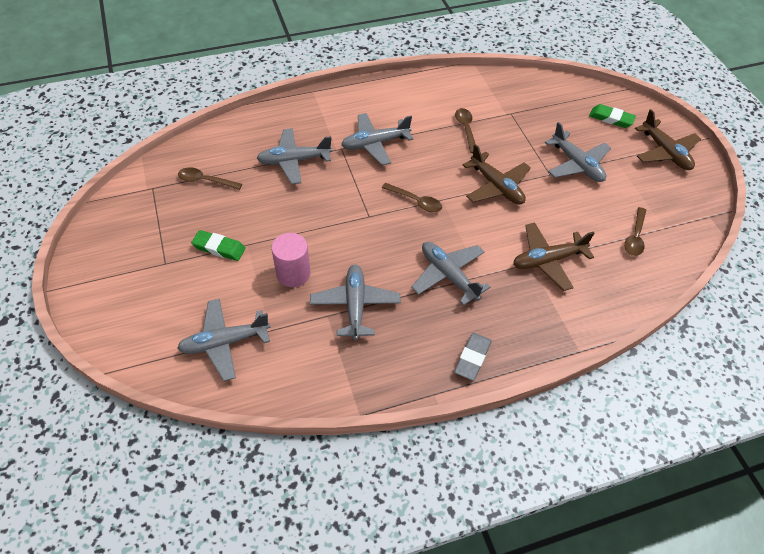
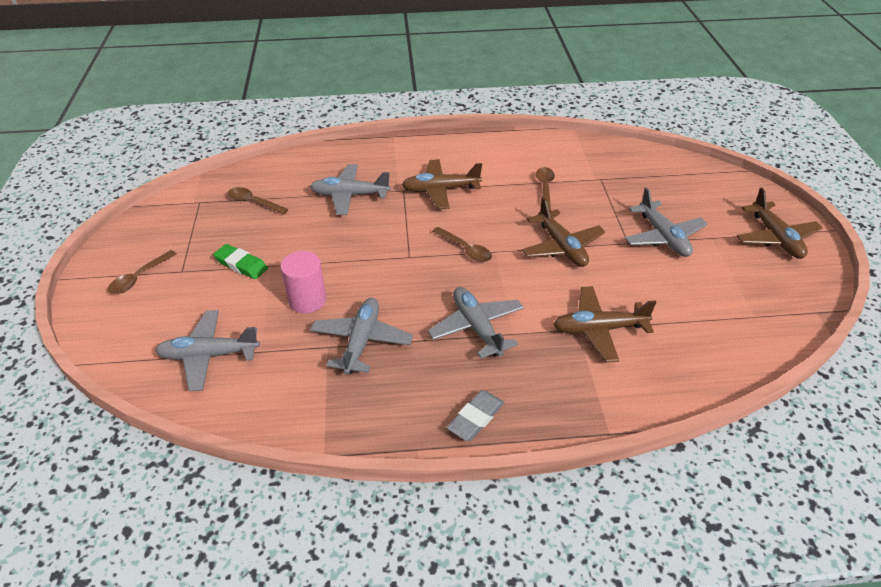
camera: 15 degrees right, 10 degrees down
(375, 144) = (440, 190): grey plane -> brown plane
(611, 118) = (717, 197): green eraser -> none
(635, 237) = (714, 320): brown spoon -> brown spoon (139, 277)

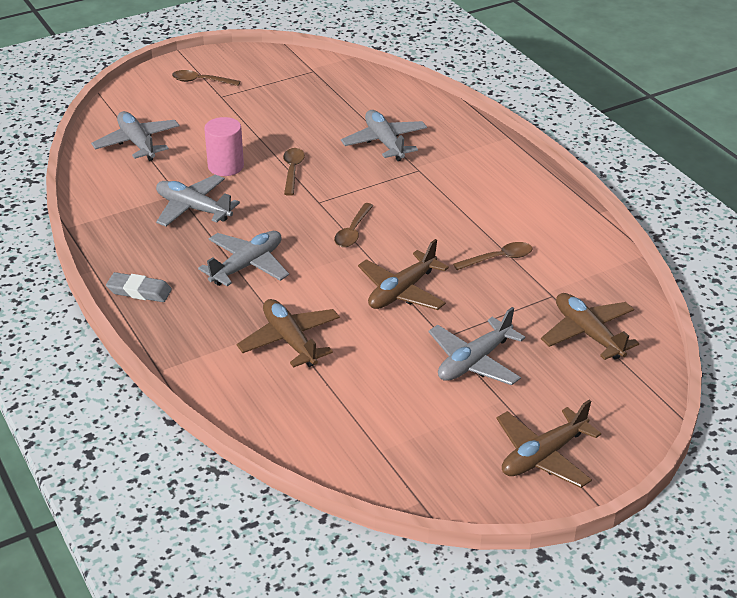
camera: 65 degrees right, 5 degrees down
(241, 264) = (247, 120): green eraser -> none
(254, 202) = (334, 96): brown spoon -> brown spoon (292, 171)
(361, 341) = (193, 208): grey plane -> grey plane turned 135 degrees counterclockwise
(440, 190) = (437, 192): brown plane -> brown plane (588, 333)

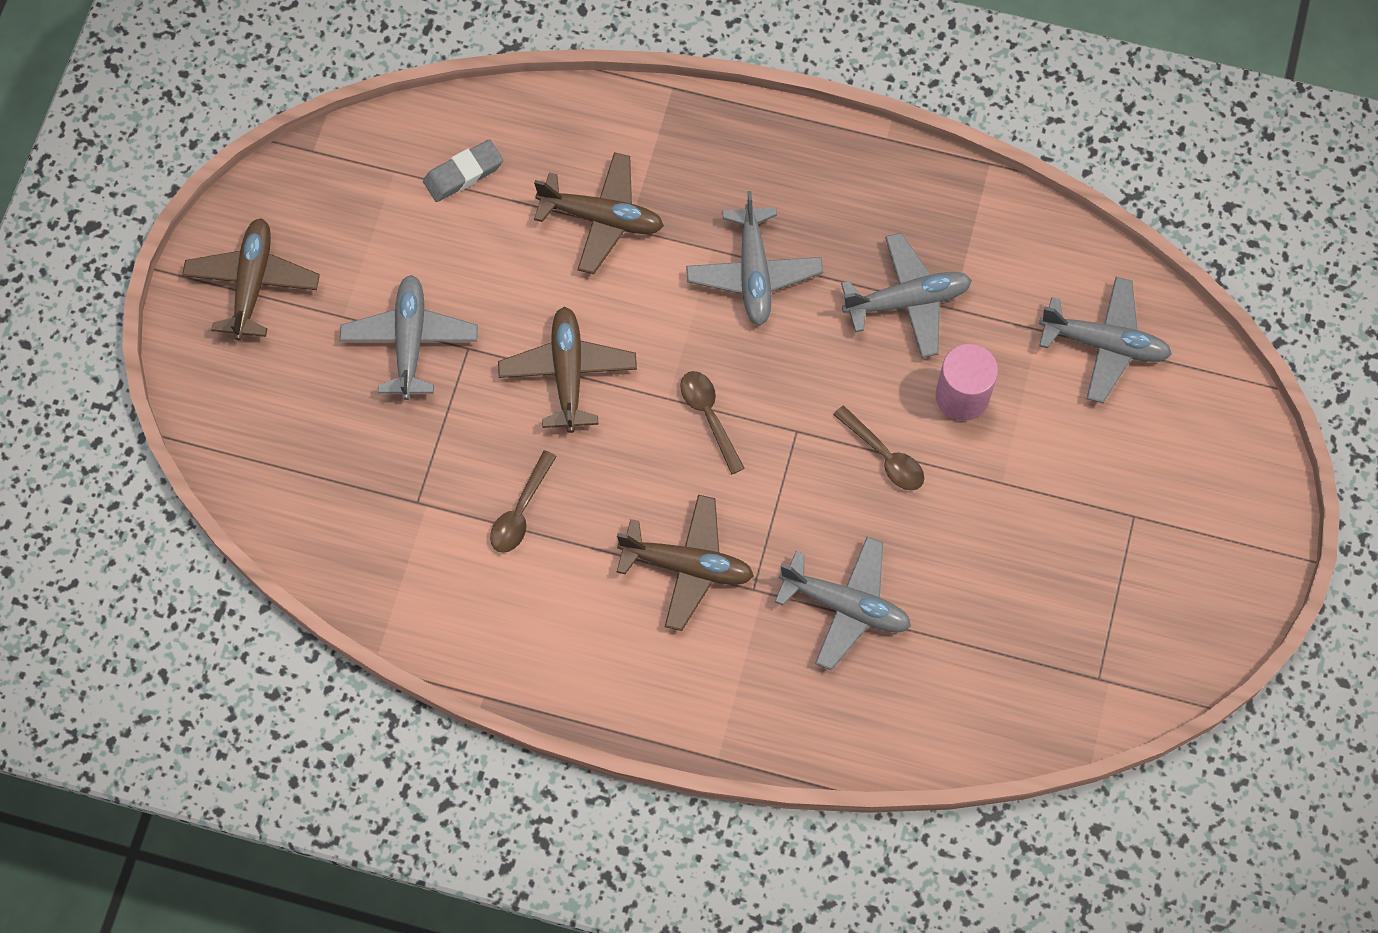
camera: 135 degrees right, 30 degrees up
(139, 291) = (809, 152): grey eraser -> grey eraser (463, 173)
(201, 81) = (1196, 523): brown spoon -> none
(588, 333) = (336, 475): brown plane -> brown plane (687, 566)

